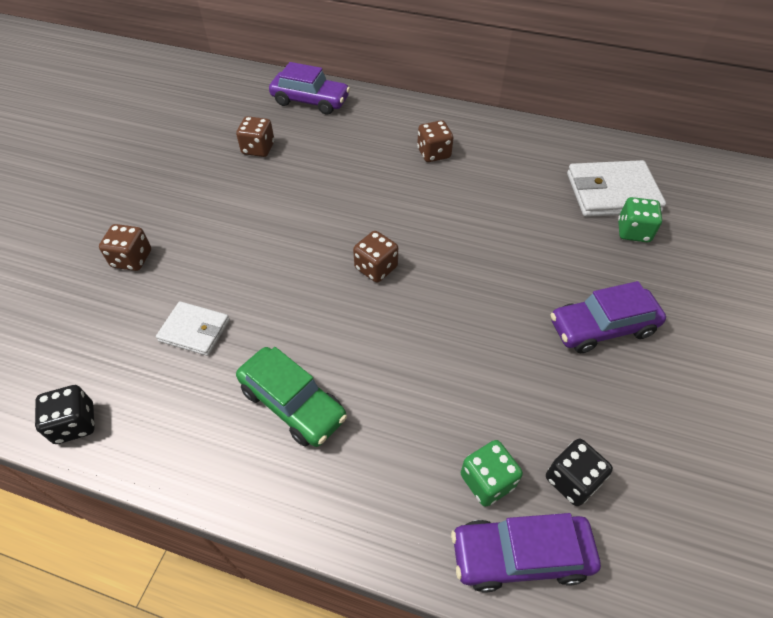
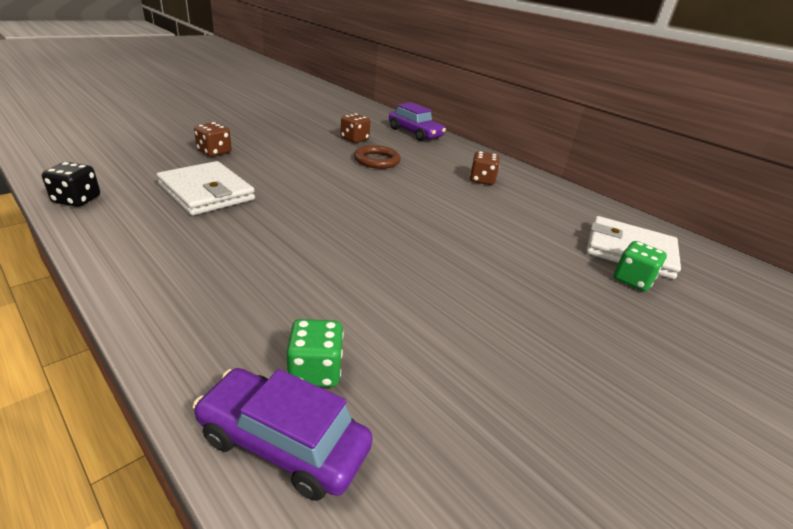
camera: 25 degrees right, 20 degrees down
(194, 330) = (206, 192): white wallet -> white wallet, size x1.68
(293, 403) = (220, 251): green car -> none
(312, 176) = (377, 160): none -> brown ring
(376, 268) = (370, 214): brown dice -> none
(572, 480) = (400, 415): black dice -> none
(602, 327) = (541, 324): purple car -> none

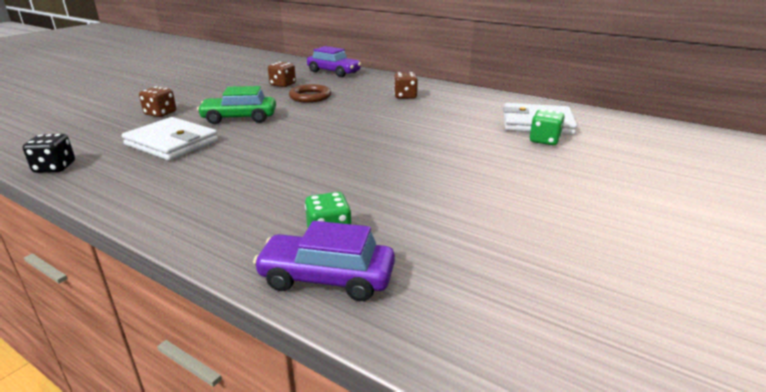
camera: 10 degrees left, 5 degrees down
(290, 174) = (239, 118): none -> green car

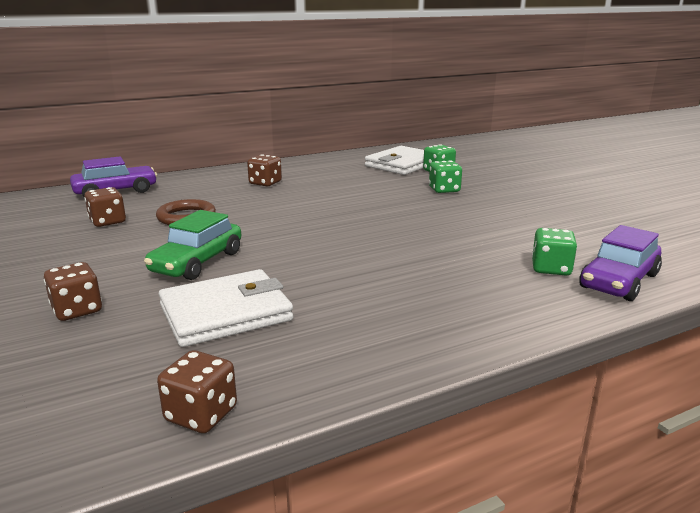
camera: 60 degrees left, 5 degrees down
(55, 167) = (201, 414): black dice -> brown dice
(490, 153) = (444, 190): none -> green dice

